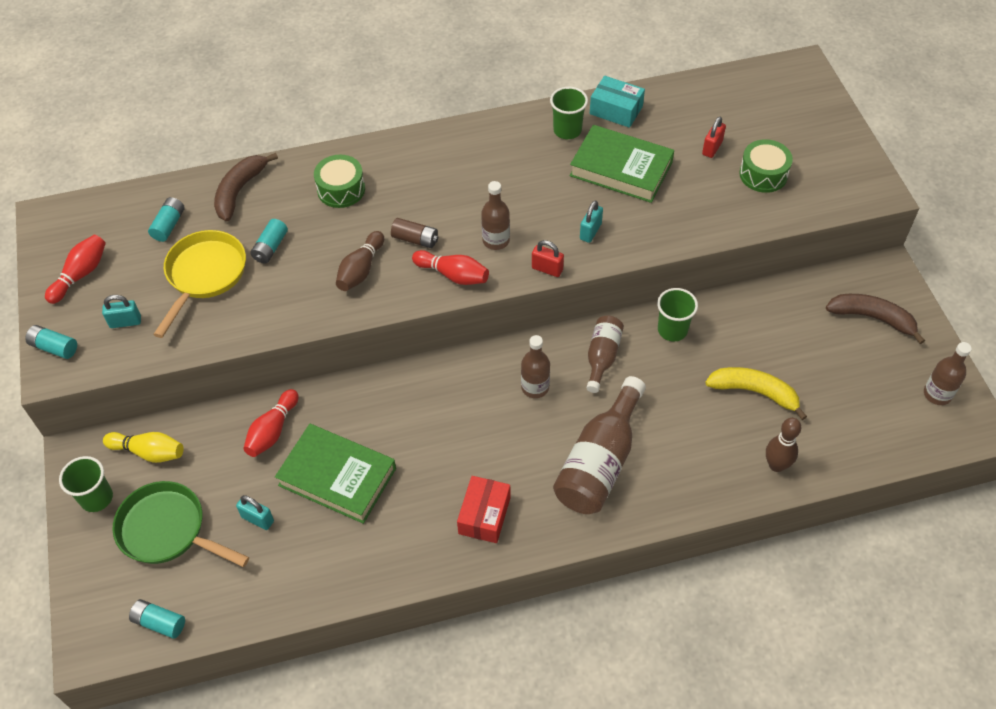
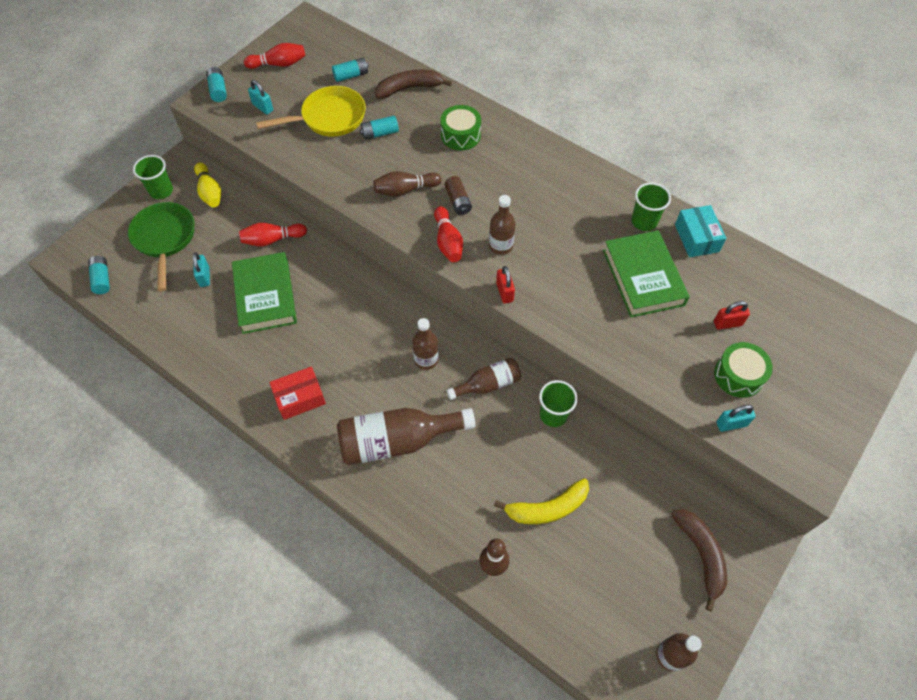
camera: 50 degrees right, 5 degrees up
(590, 231) = (564, 296): turquoise padlock -> turquoise padlock (731, 424)
(754, 392) = (547, 508): yellow banana -> yellow banana turned 90 degrees clockwise

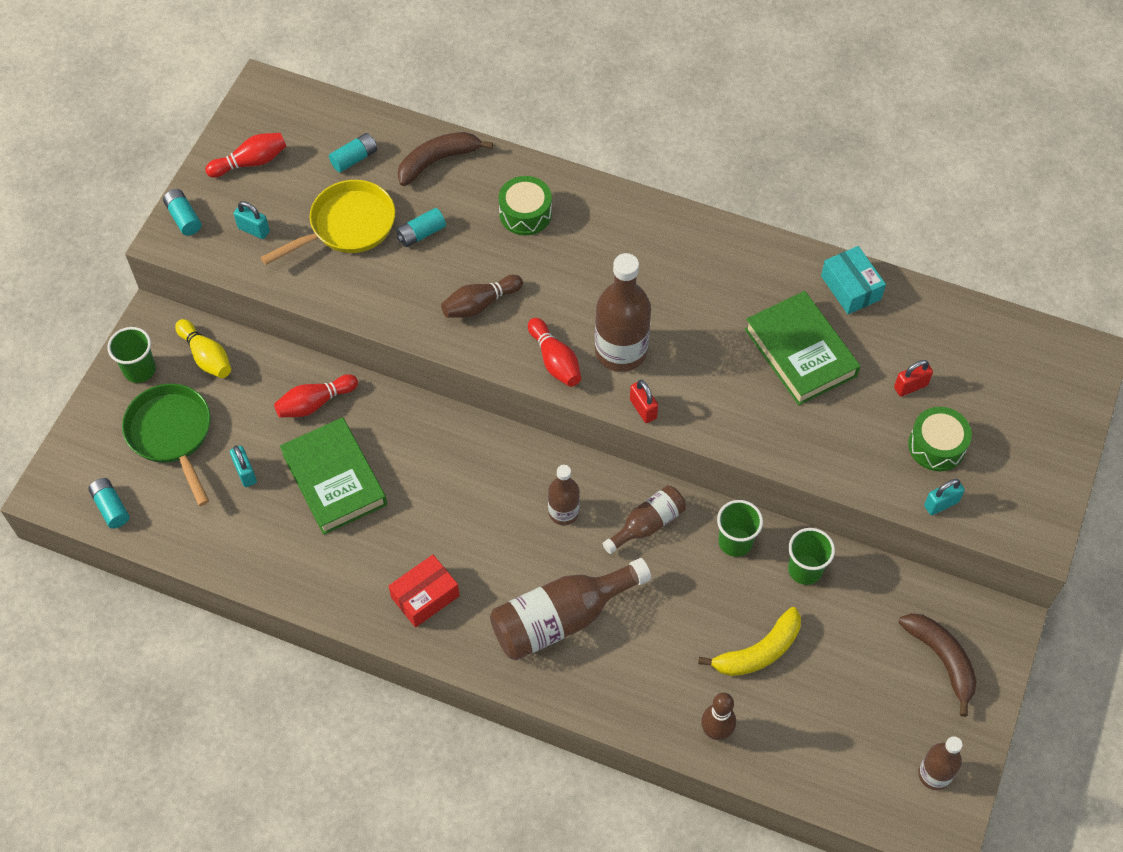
camera: 15 degrees left, 0 degrees up
(458, 201) = (550, 304): brown battery -> none
(500, 246) = (621, 351): brown bottle -> brown bottle, size x1.73
(644, 221) = (784, 280): green cup -> green cup (805, 569)

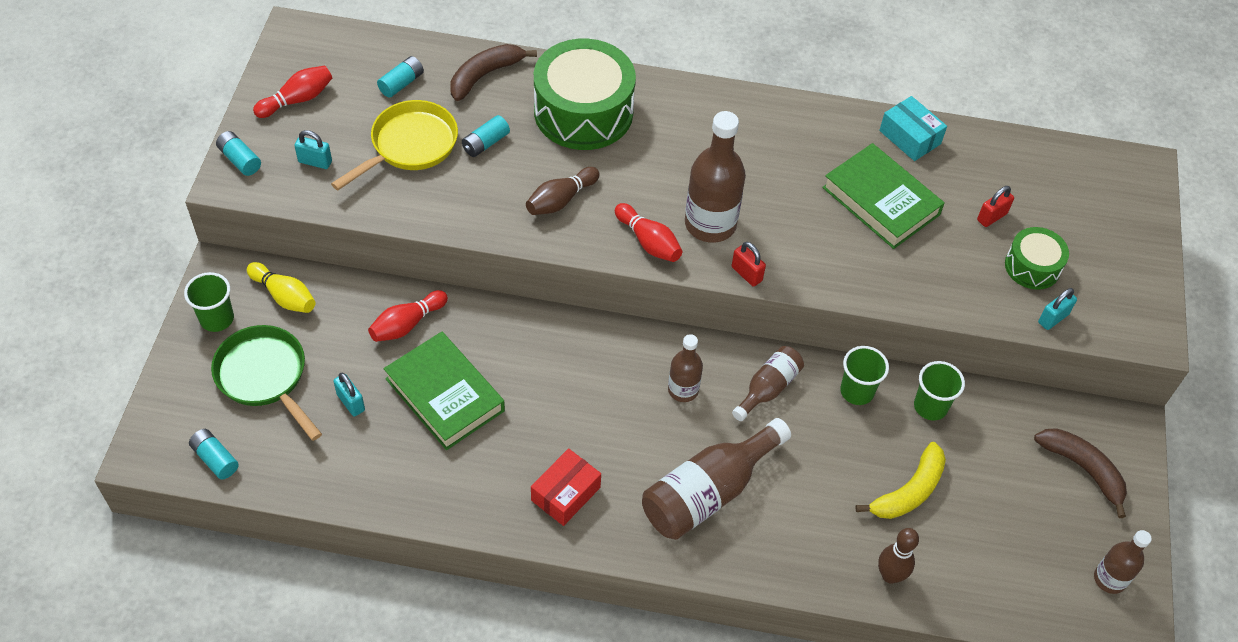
camera: 15 degrees left, 5 degrees down
(525, 213) = (583, 112): green drum -> green drum, size x1.91

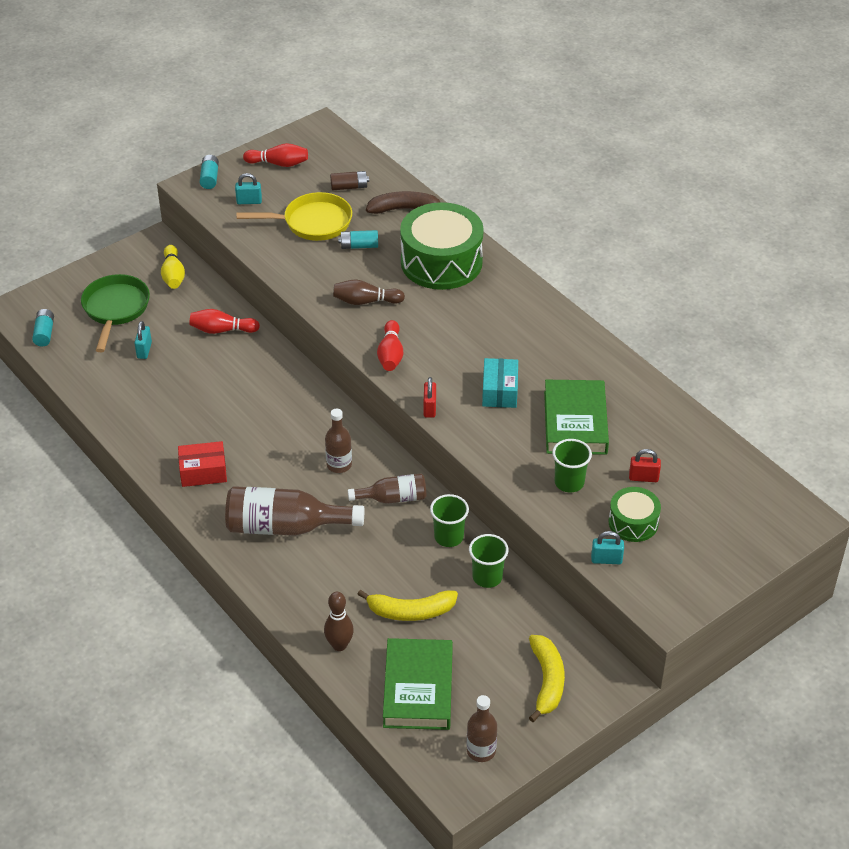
camera: 45 degrees right, 10 degrees down
(217, 319) = (125, 265): green cup -> green cup (569, 482)
(315, 162) = (249, 201): turquoise padlock -> turquoise padlock turned 60 degrees counterclockwise
(401, 83) = (349, 187): turquoise battery -> brown battery
(444, 395) = (198, 379): green book -> green book (418, 689)
(710, 224) = (442, 368): brown bottle -> none
(910, 137) = (647, 399): turquoise box -> turquoise box (500, 391)
(1083, 469) = (547, 681): brown banana -> yellow banana

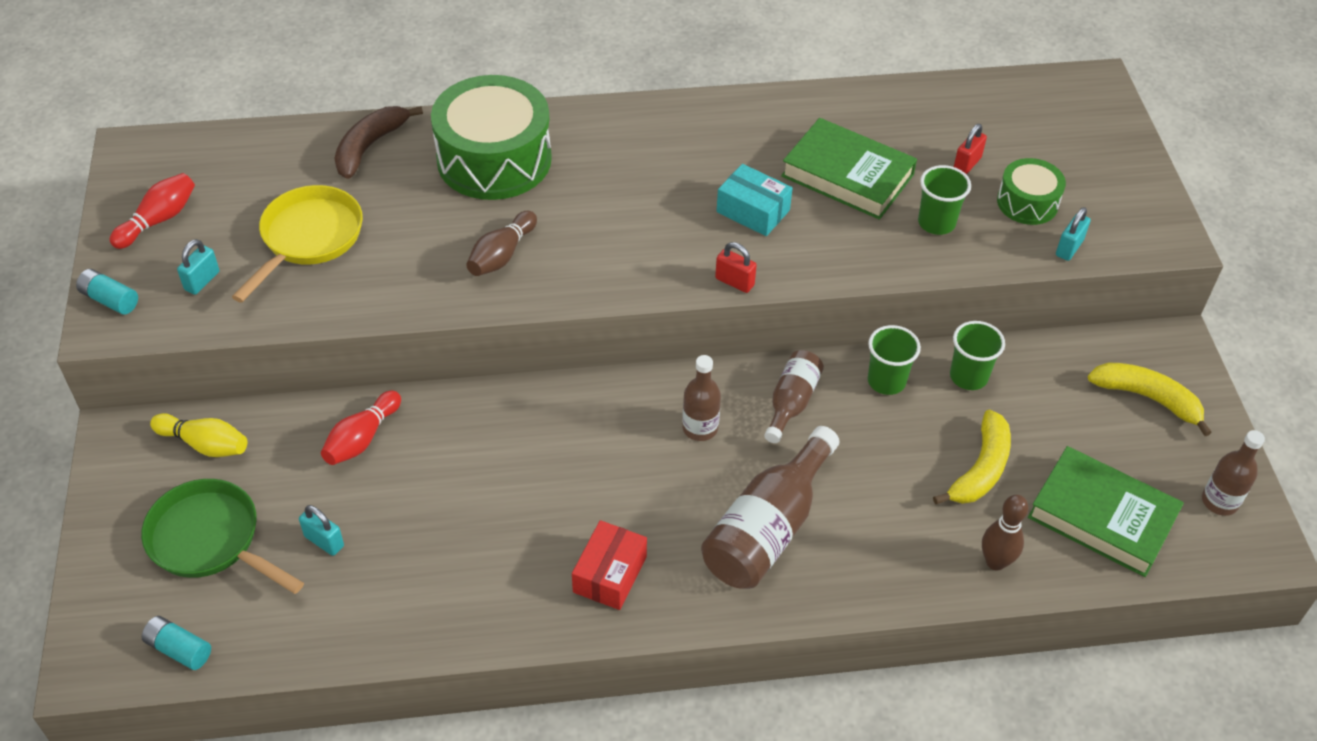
camera: 60 degrees left, 5 degrees up
(349, 187) = (276, 176): brown battery -> none
(359, 246) = (395, 216): turquoise battery -> none
(390, 354) = (615, 275): red bowling pin -> none

